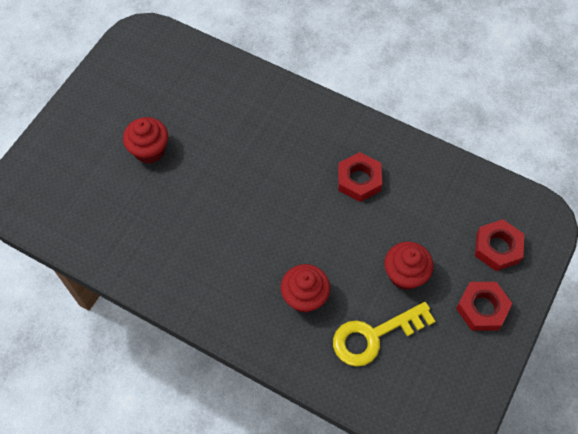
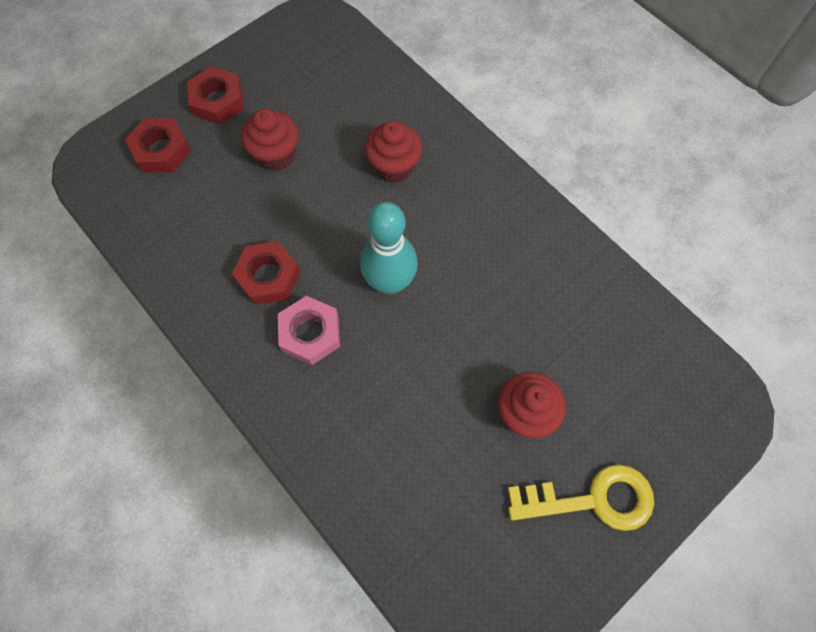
camera: 160 degrees left, 5 degrees up
(270, 204) = (390, 282): none -> turquoise bowling pin
(310, 153) = (310, 333): none -> pink nut
(374, 336) = (340, 110): yellow key -> yellow key (593, 499)

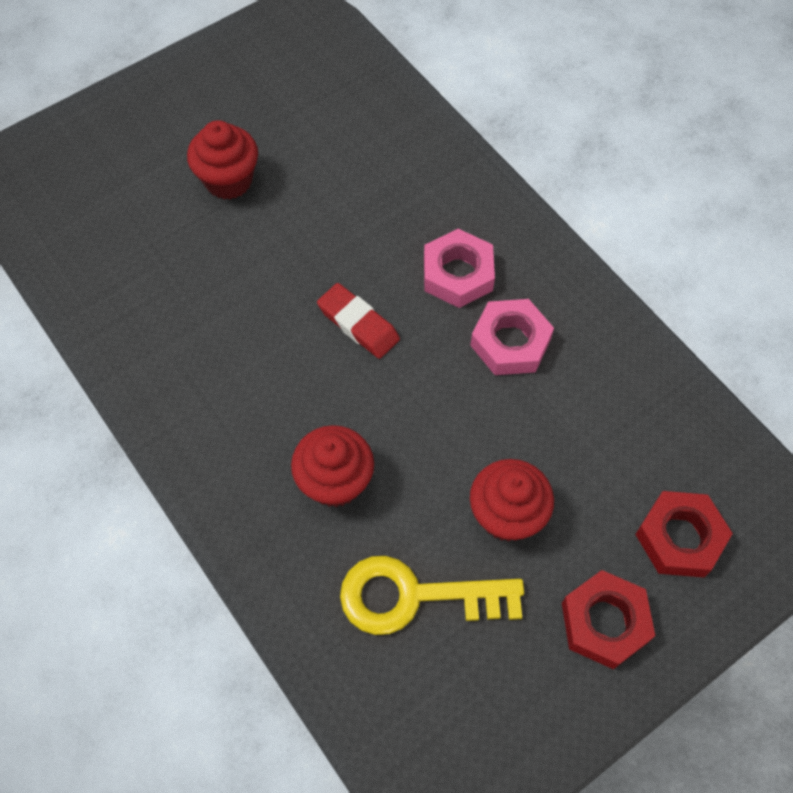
camera: 175 degrees left, 5 degrees down
(268, 276) = (510, 342): red nut -> pink nut
(390, 282) = (358, 324): turquoise bowling pin -> red eraser
(593, 499) = (181, 107): yellow key -> yellow key (414, 596)

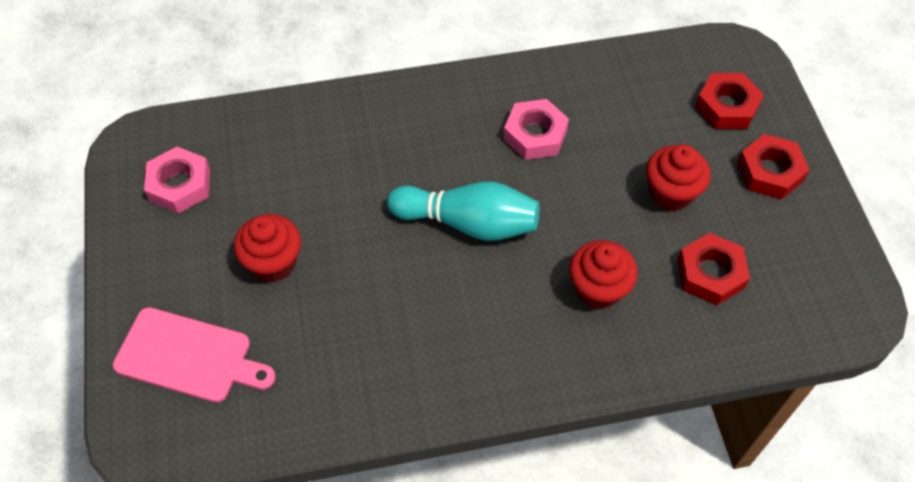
camera: 65 degrees left, 5 degrees down
(103, 163) = (189, 356): none -> pink cutting board
(358, 324) = (468, 223): red eraser -> turquoise bowling pin
(414, 596) = (710, 273): yellow key -> red nut
(457, 274) = (459, 142): pink nut -> pink nut (180, 185)

